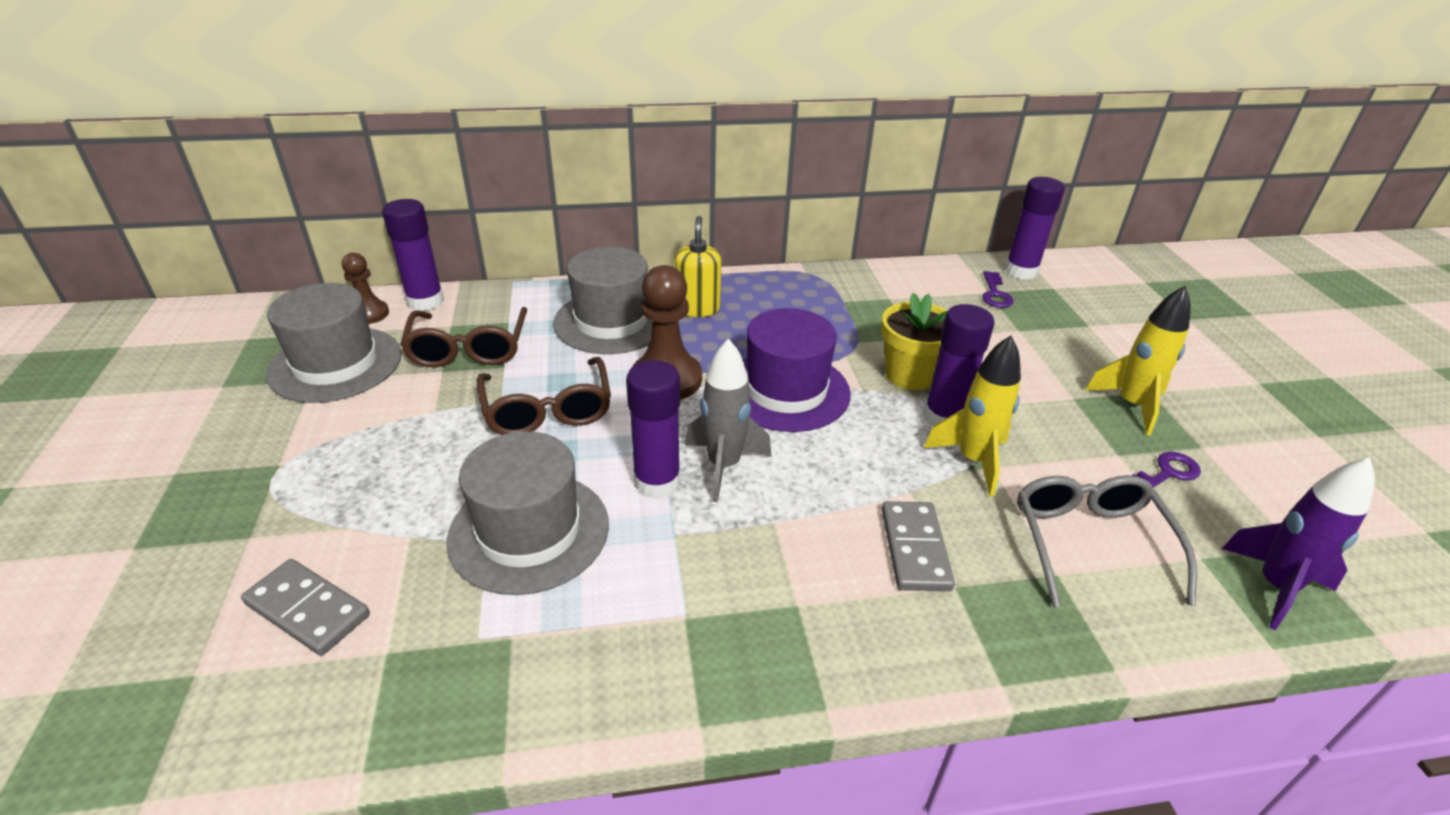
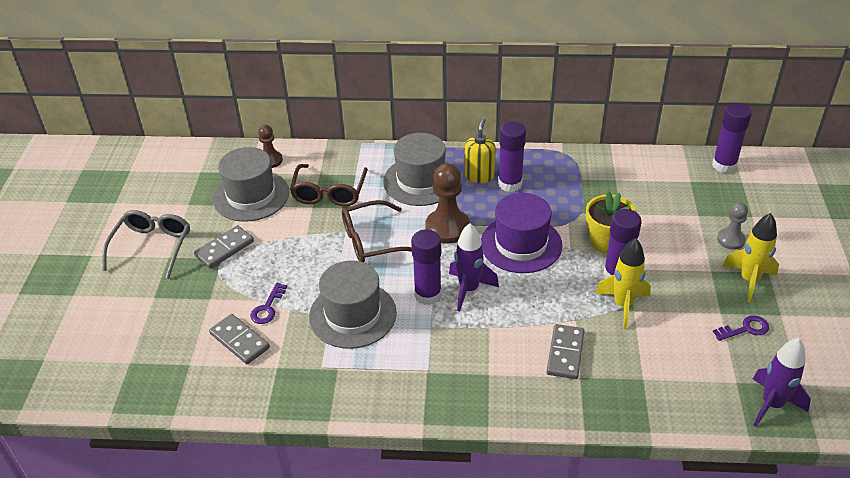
camera: 15 degrees right, 5 degrees up
(284, 448) = (224, 249): none -> grey domino
(425, 301) = (305, 154): purple glue stick -> purple glue stick (510, 184)
(547, 410) = (372, 241): brown glasses -> brown glasses turned 75 degrees clockwise
(724, 466) = (469, 290): grey rocket -> purple rocket
(995, 294) = (695, 183): purple key -> purple key (267, 308)
(1077, 356) = (730, 240): none -> grey pawn
(1090, 543) = (672, 364): grey glasses -> grey glasses (152, 247)

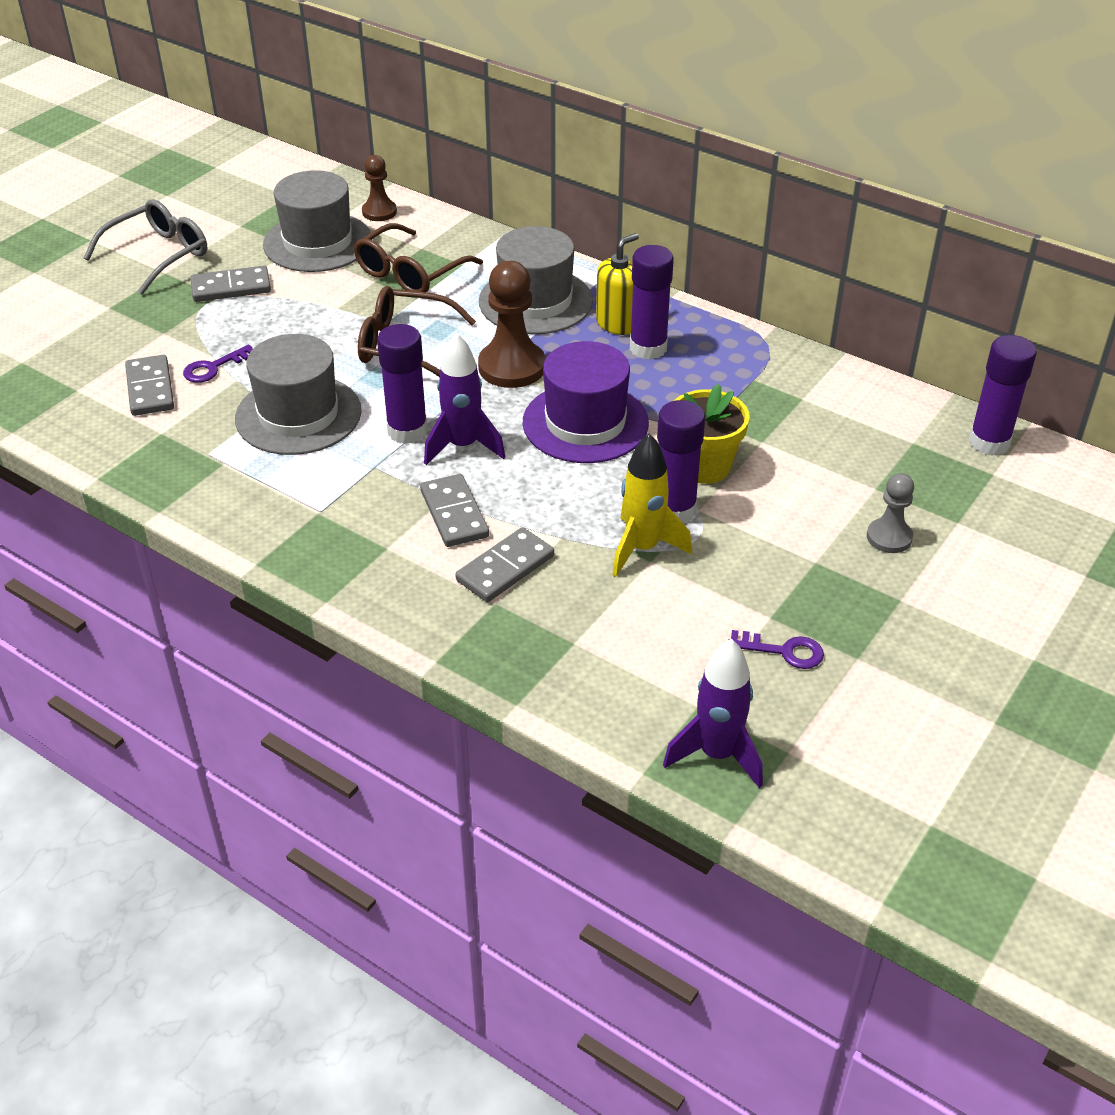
camera: 30 degrees right, 0 degrees up
(505, 334) = (454, 514): none -> grey domino
(749, 280) = (858, 597): yellow rocket -> none

